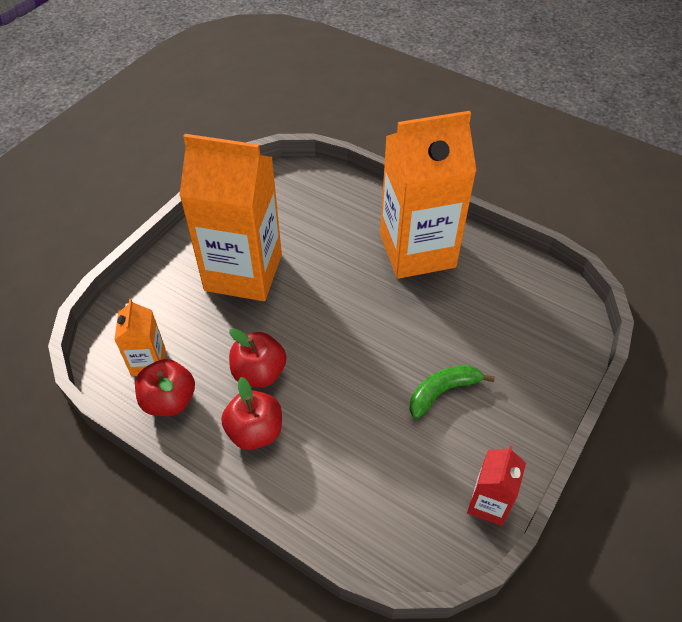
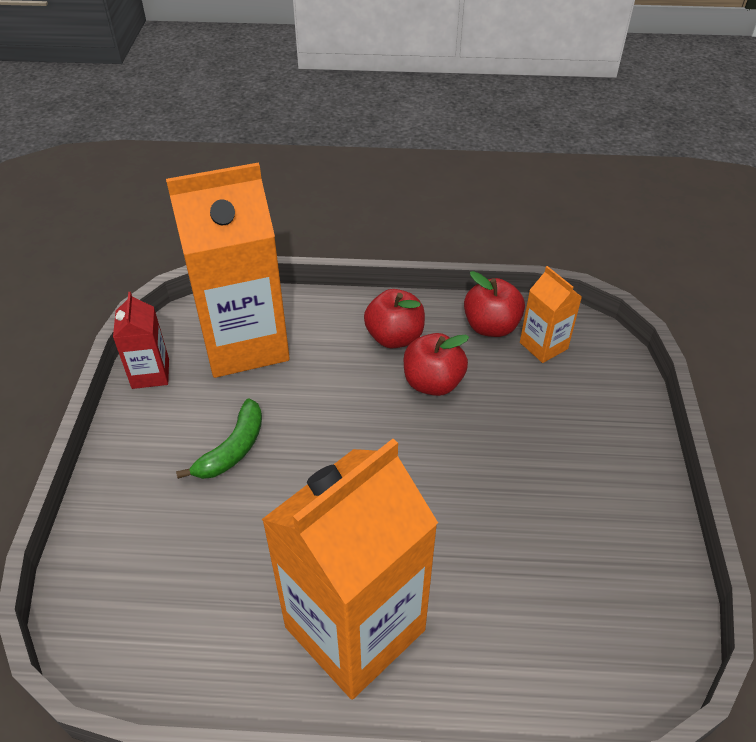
camera: 150 degrees right, 5 degrees down
(243, 272) = (549, 477): orange carton -> orange carton (244, 343)

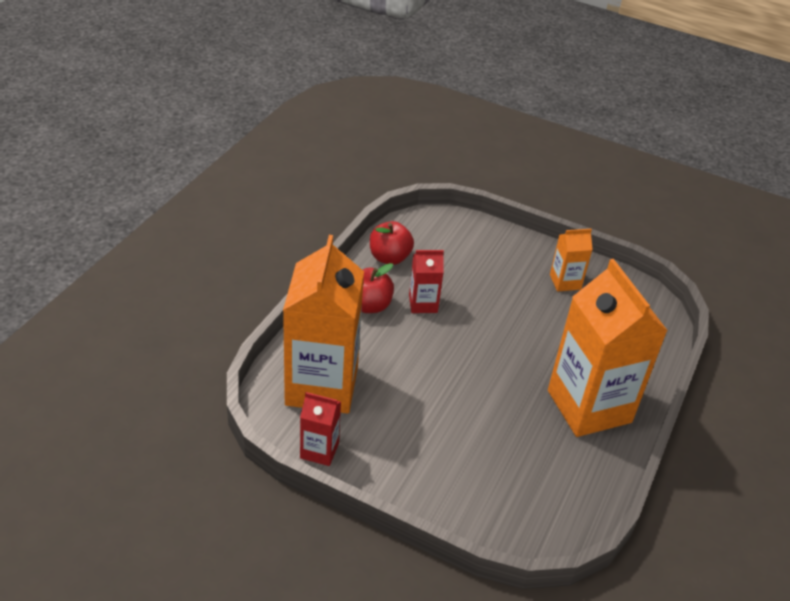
camera: 70 degrees left, 5 degrees down
(233, 449) = (425, 422): green banana -> none
(433, 383) = (423, 304): red apple -> red carton
(543, 345) = (421, 243): orange carton -> orange carton (565, 282)

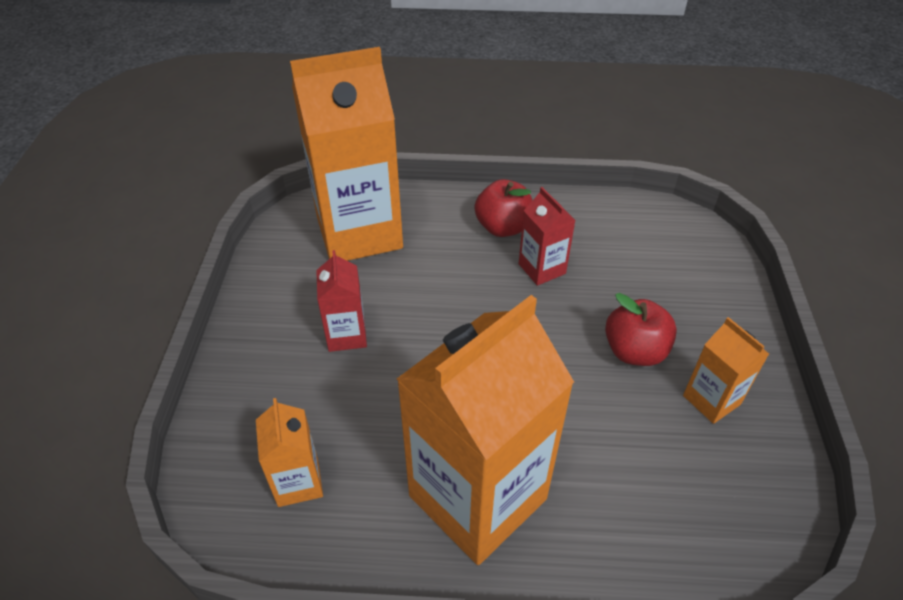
camera: 70 degrees right, 5 degrees up
(319, 450) = (270, 260): red carton -> red carton (346, 335)
(389, 257) = (595, 217): red apple -> red apple (634, 351)
(544, 489) = (298, 482): none -> orange carton

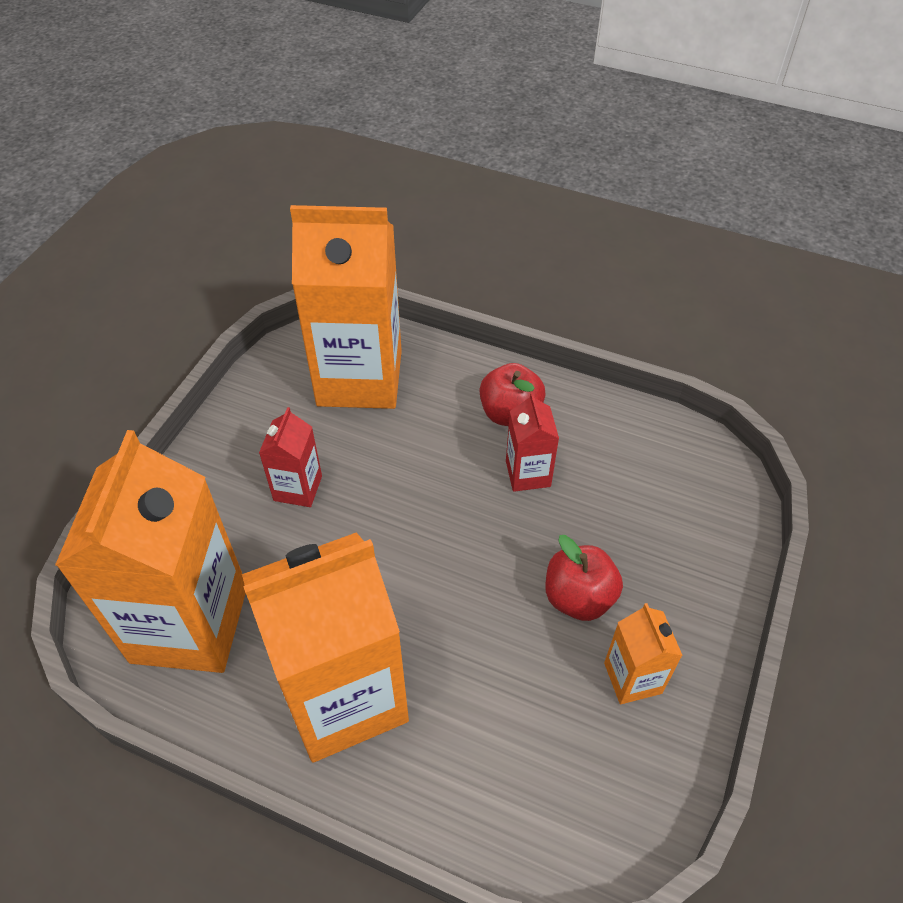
camera: 20 degrees right, 5 degrees up
(298, 482) = (190, 624): orange carton -> orange carton, size x2.19

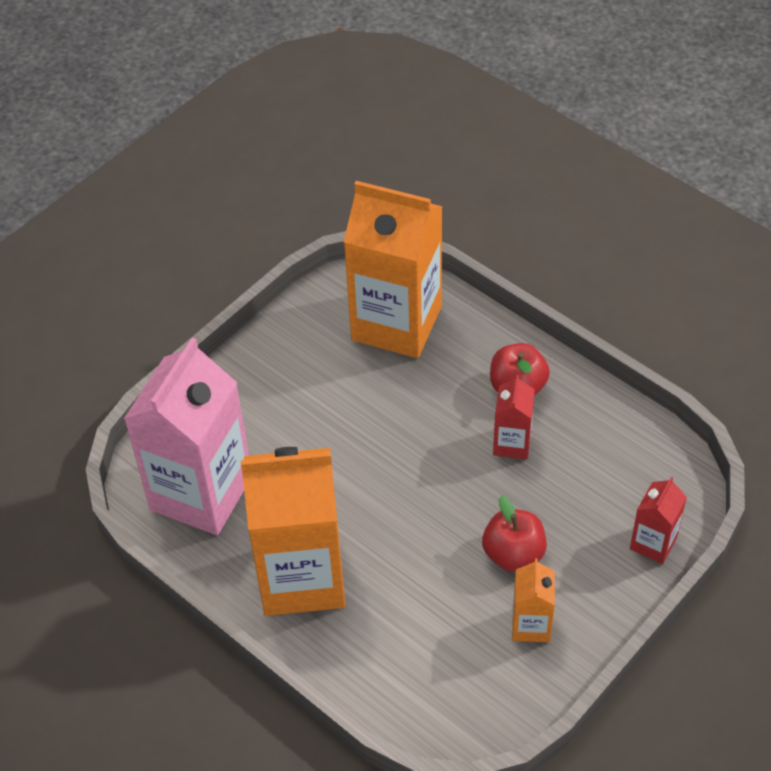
camera: 20 degrees right, 0 degrees up
(190, 624) = (201, 493): orange carton -> pink carton
(298, 488) = (314, 407): red carton -> red carton (653, 543)

